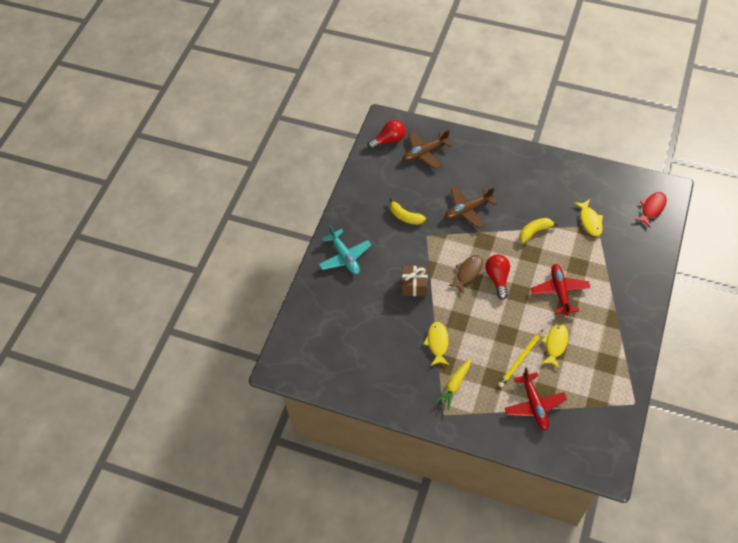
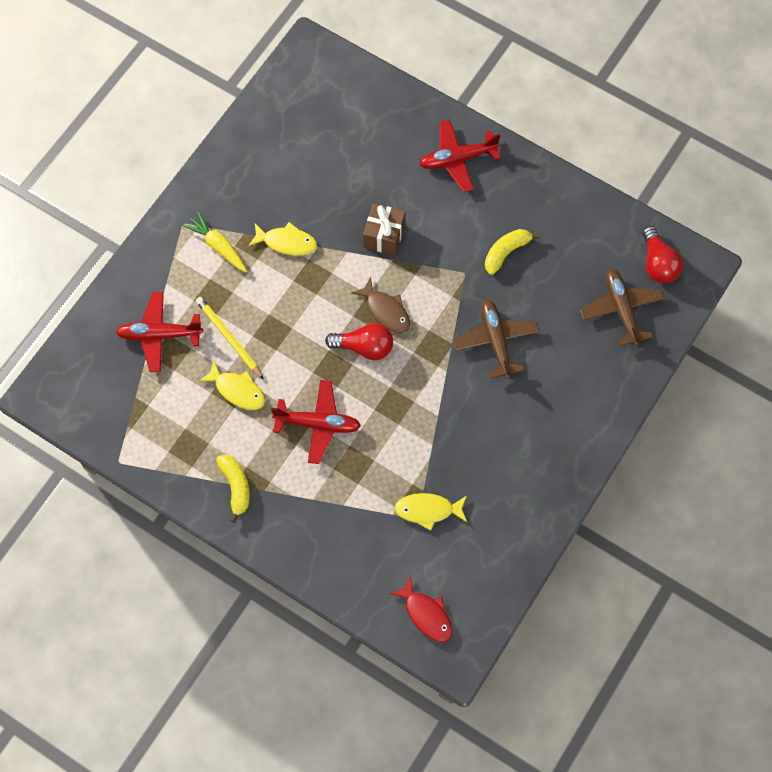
camera: 100 degrees right, 10 degrees up
(345, 257) = (457, 159): turquoise plane -> red plane
(534, 232) = (430, 423): yellow banana -> yellow banana (236, 487)

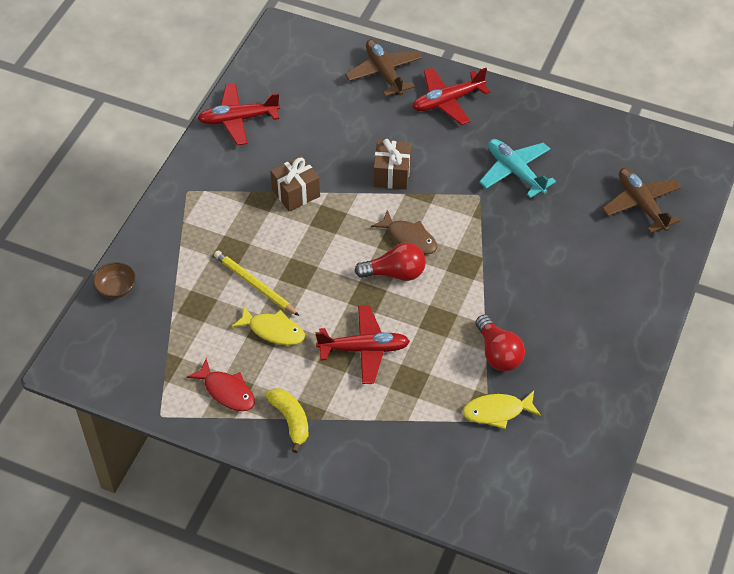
camera: 10 degrees left, 15 degrees down
(99, 321) = (116, 289): none -> brown bowl
(159, 335) = (182, 292): red plane -> red plane (238, 119)
(218, 246) = (226, 205): yellow carrot -> none
(287, 242) = (295, 193): yellow fish -> brown gift
(426, 614) = (520, 511): red fish -> red fish (227, 391)
(496, 341) = (526, 249): brown plane -> brown plane (384, 73)
(506, 252) = (515, 172): yellow banana -> turquoise plane
(658, 264) = (665, 161): red light bulb -> red light bulb (498, 353)

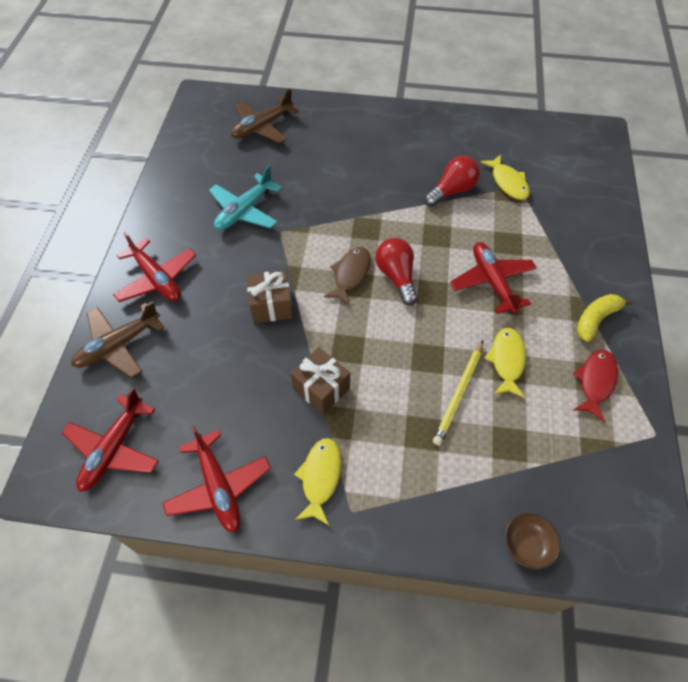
camera: 105 degrees left, 5 degrees up
(220, 178) = (320, 477): none -> yellow fish
(292, 66) = (114, 448): none -> red plane

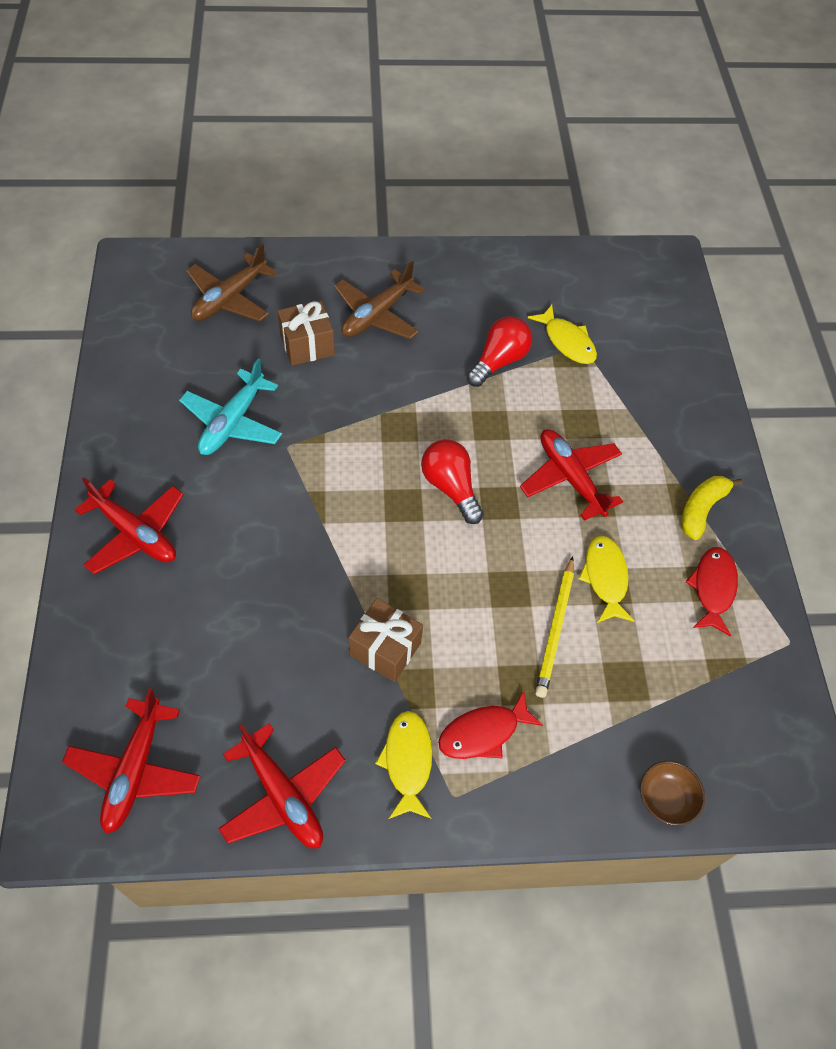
camera: 15 degrees left, 0 degrees up
(118, 345) = (106, 633): brown plane -> brown plane (377, 315)
(271, 306) = (298, 549): brown gift -> brown gift (307, 345)
(350, 274) = (391, 492): brown fish -> none
(385, 465) = (483, 733): none -> red fish

